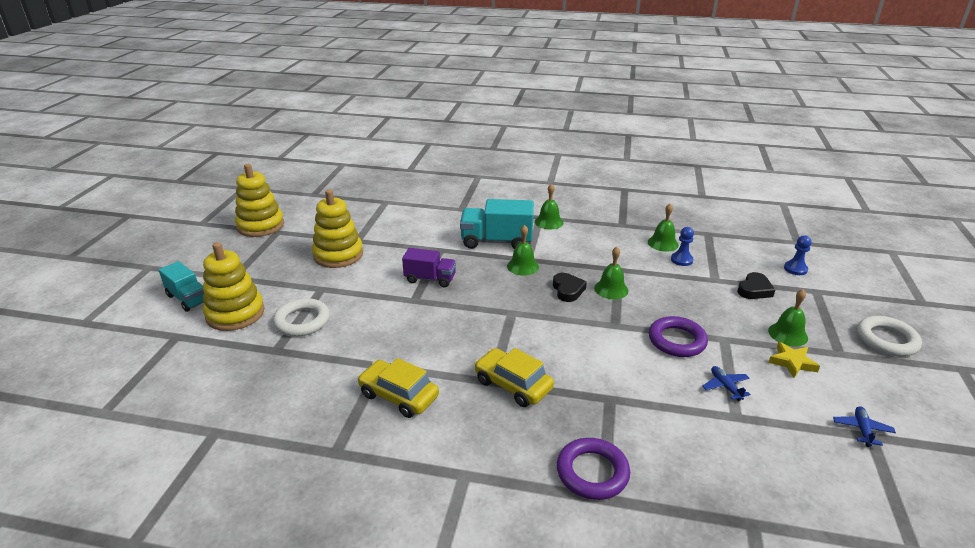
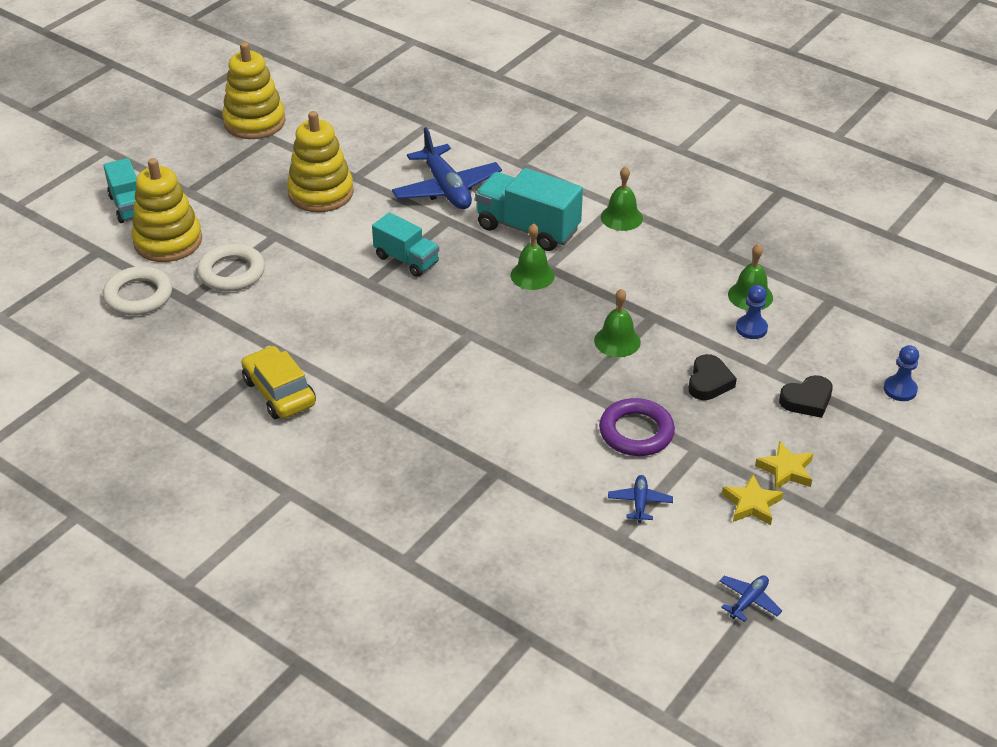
camera: 25 degrees right, 10 degrees up
(425, 232) = (446, 189): none -> blue plane
(430, 279) = (406, 260): purple truck -> turquoise truck
(513, 385) = (404, 420): yellow car -> none
(568, 290) = (561, 325): black heart -> black heart (709, 382)
(592, 472) = (414, 535): purple ring -> none
(788, 334) = (785, 470): green bell -> yellow star
(886, 340) = (909, 520): white ring -> white ring (138, 296)

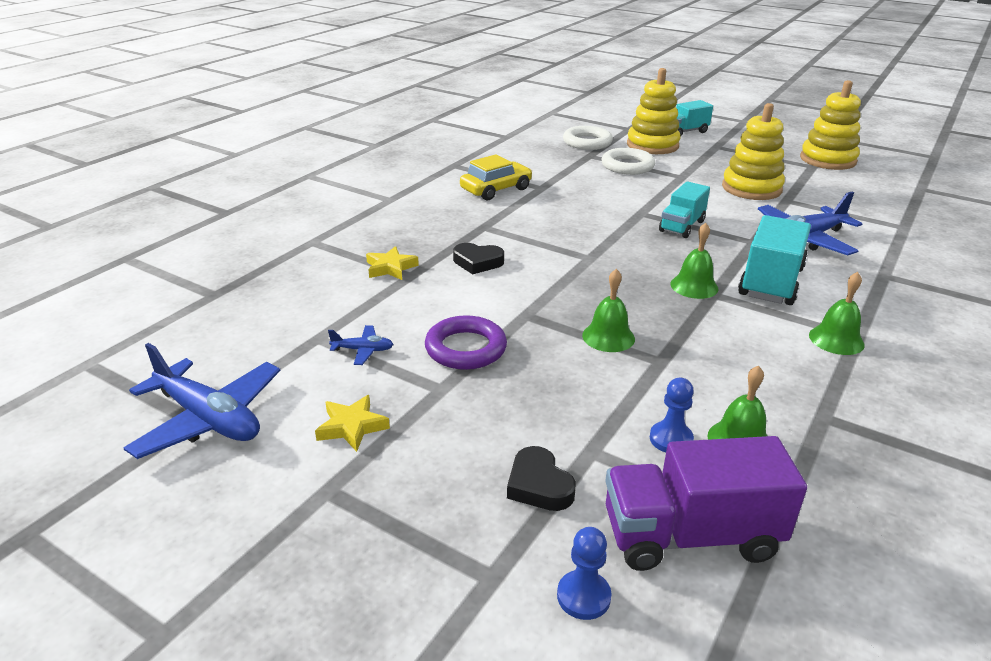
camera: 85 degrees right, 10 degrees down
(709, 382) = (556, 400): black heart -> black heart (477, 262)
(748, 601) = (209, 419): blue plane -> blue plane, size x2.19
(785, 470) = (406, 458): yellow star -> yellow star (390, 268)
(844, 336) = (690, 536): none -> purple truck

